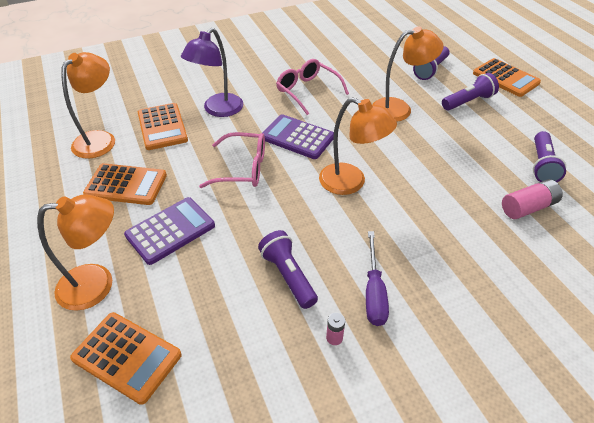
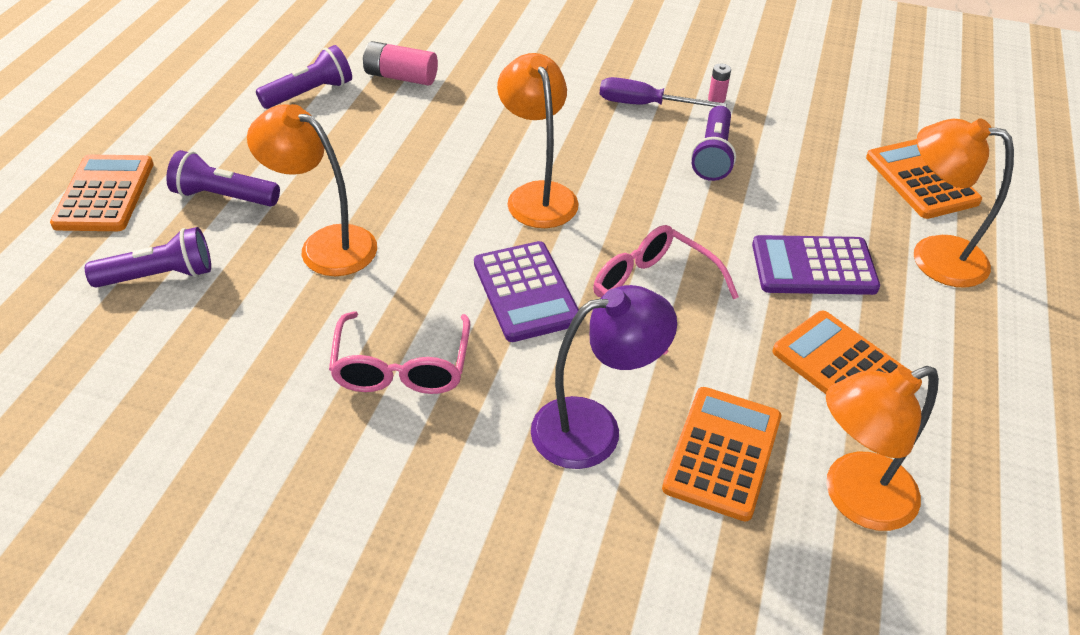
camera: 140 degrees left, 0 degrees up
(374, 292) = (645, 105): purple screwdriver -> purple screwdriver turned 120 degrees counterclockwise

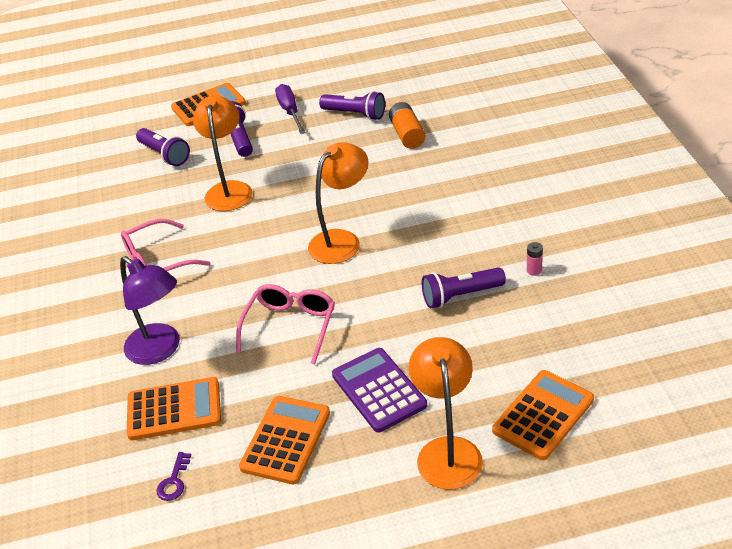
camera: 65 degrees right, 5 degrees down
(401, 77) = (407, 134): pink battery -> orange battery
(526, 292) = (249, 276): purple calculator -> none
(645, 105) = (488, 241): purple screwdriver -> purple screwdriver (290, 112)
(854, 498) = (174, 481): orange lamp -> purple key

